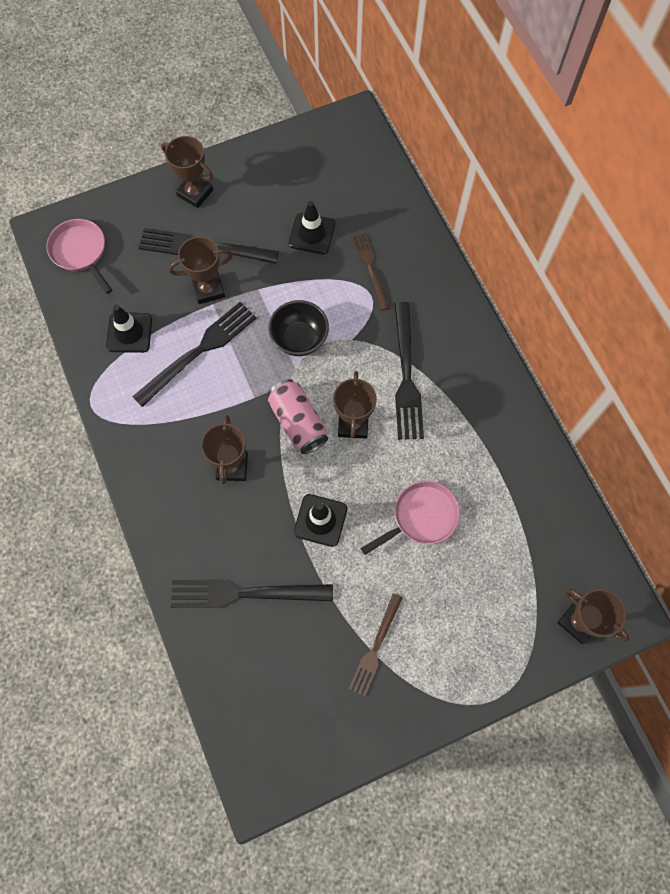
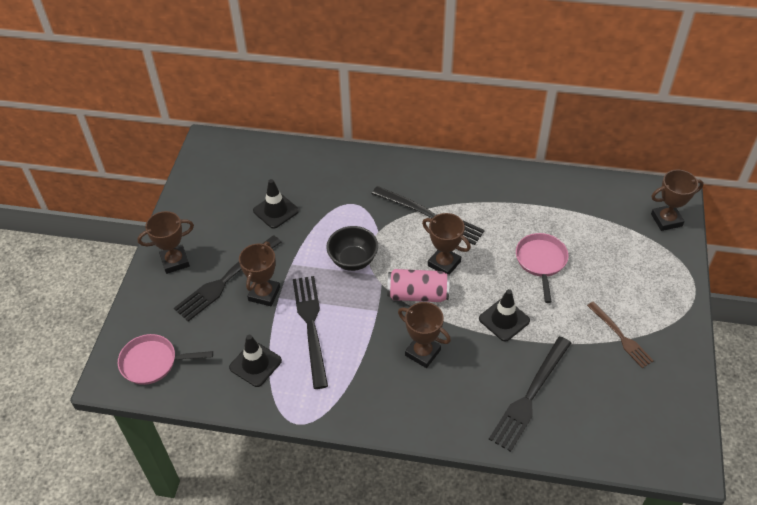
camera: 55 degrees left, 20 degrees down
(370, 268) = (332, 193): brown fork -> none

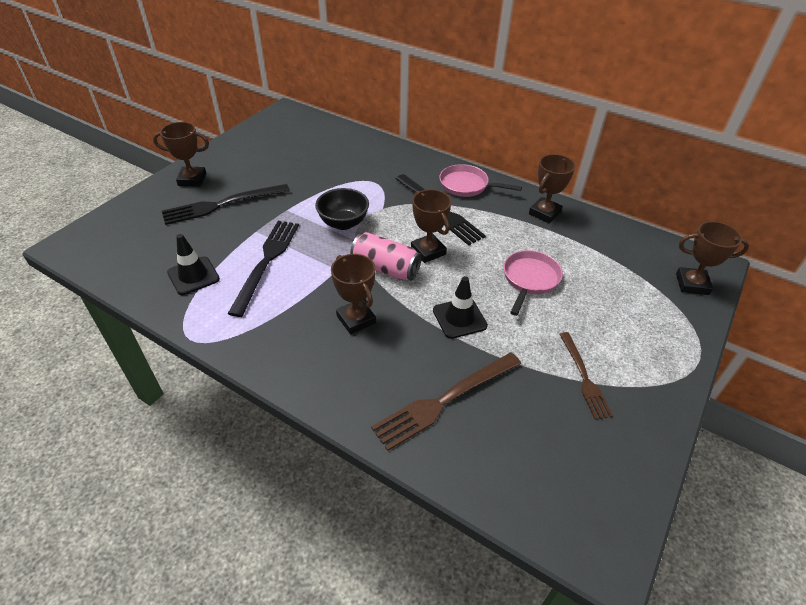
camera: 20 degrees right, 5 degrees down
(153, 362) = (110, 245): pink pan -> pink pan (467, 185)
(264, 294) = (245, 224): brown trophy -> brown trophy (544, 213)
(275, 211) = (303, 169): black traffic cone -> none
(530, 395) = (445, 400): black fork -> brown fork

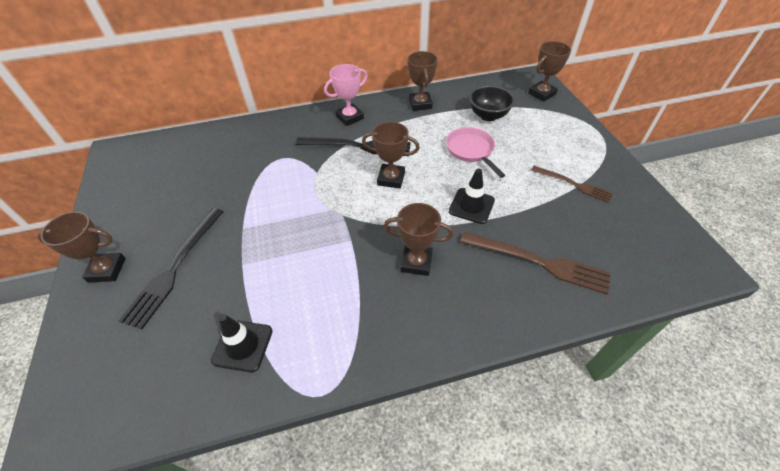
camera: 45 degrees left, 5 degrees up
(192, 179) = (107, 270): brown trophy -> brown trophy turned 45 degrees clockwise
(266, 262) = (290, 280): black fork -> none
(343, 223) = (304, 204): black bowl -> black bowl (488, 115)
(385, 268) = (382, 212): pink can -> none
(445, 400) = (538, 262): brown fork -> brown fork turned 75 degrees counterclockwise
(467, 185) = (350, 117): pink pan -> pink trophy

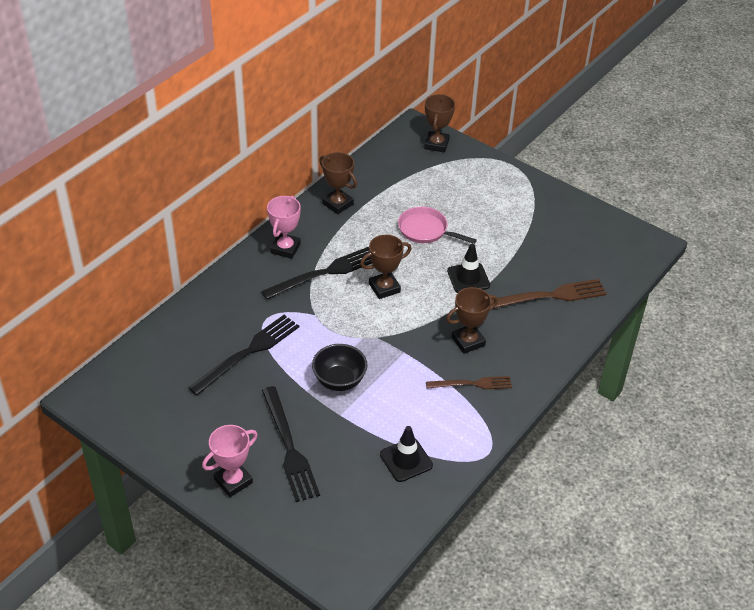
camera: 40 degrees left, 5 degrees down
(107, 270) = (233, 481): brown trophy -> pink trophy
(239, 176) = (248, 353): none -> black fork
(488, 115) = (410, 189): black bowl -> black bowl (339, 380)
(573, 184) = (527, 223): brown fork -> brown fork (472, 384)

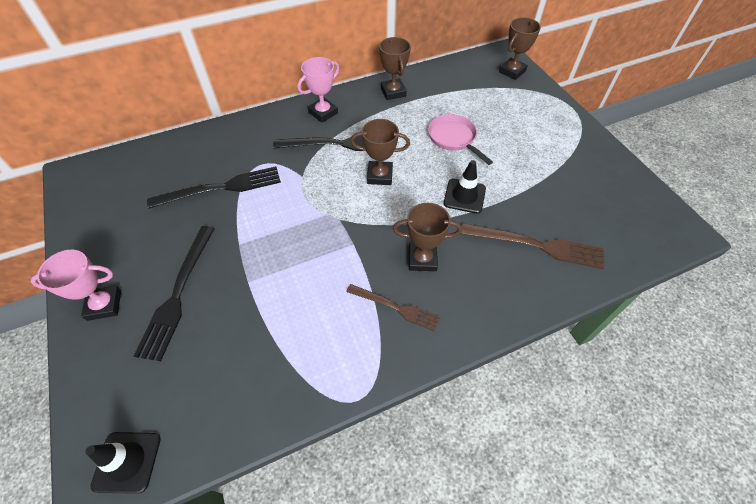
camera: 30 degrees right, 10 degrees up
(339, 380) = (274, 247): black bowl -> none
(406, 460) = (269, 363): black traffic cone -> black traffic cone (127, 462)

